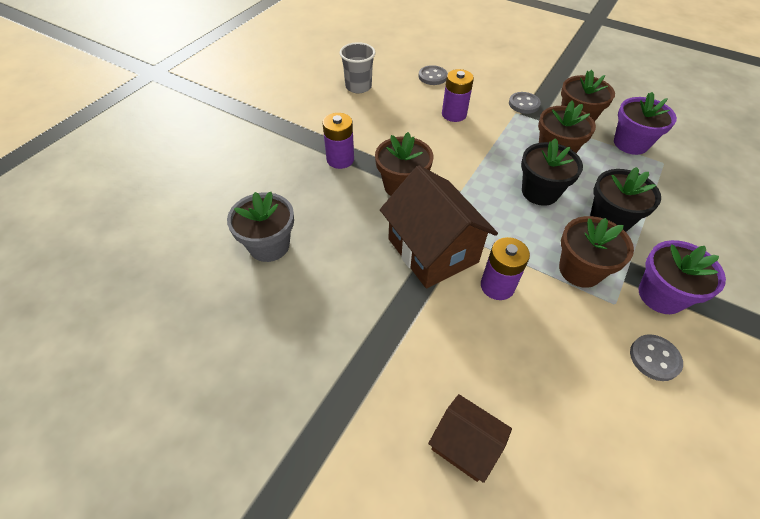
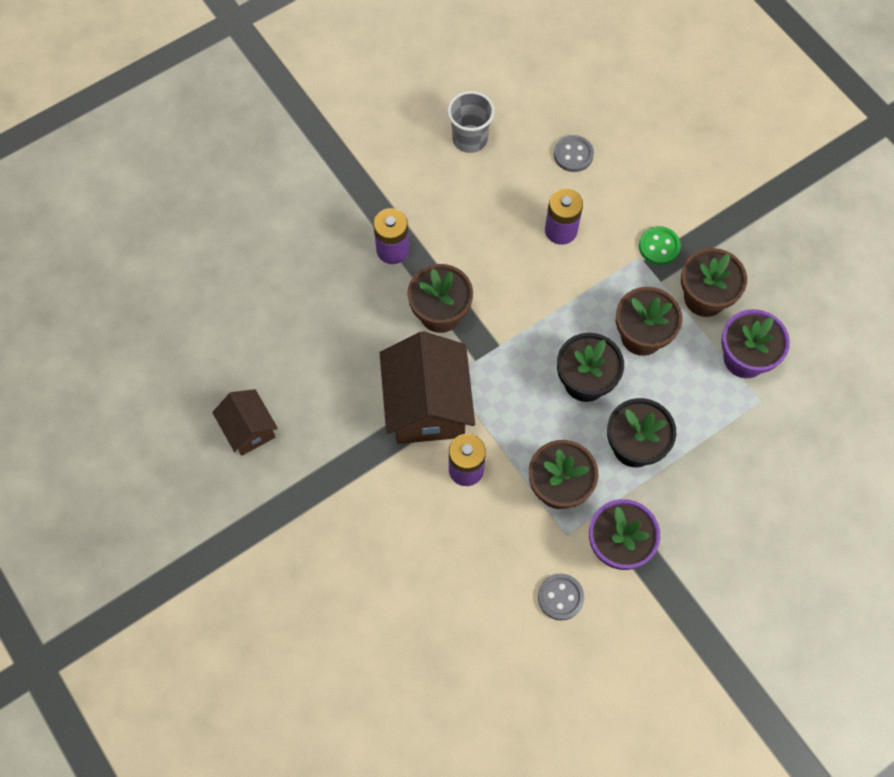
camera: 25 degrees right, 15 degrees up
(269, 245) = (273, 334): grey flower pot -> none
(465, 445) = (350, 591): brown house -> brown house (249, 429)
(524, 104) = (659, 246): grey button -> green button

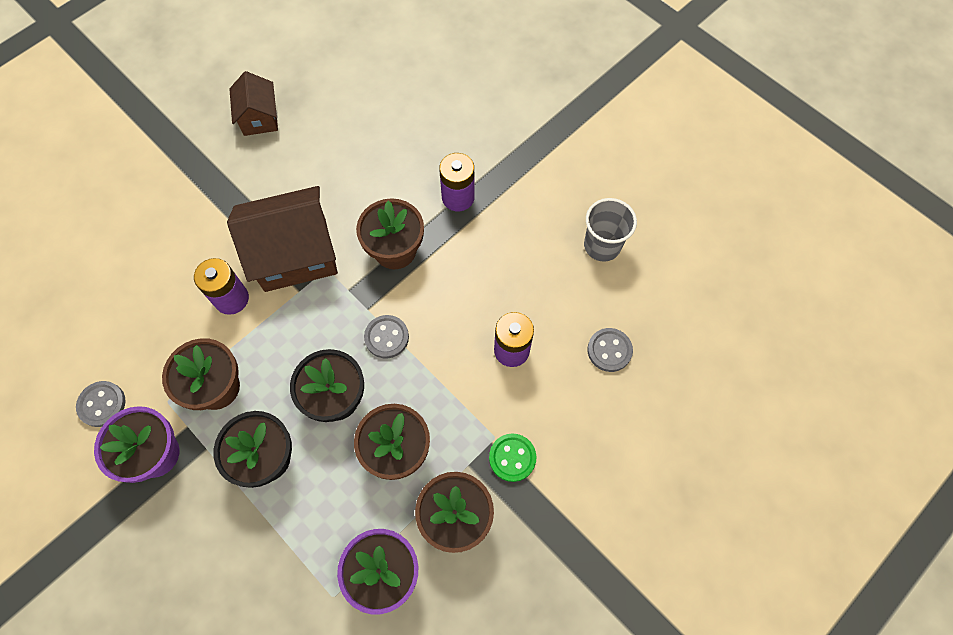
camera: 80 degrees right, 0 degrees up
(249, 429) = (259, 118): brown house -> brown house turned 60 degrees counterclockwise
(531, 332) = (386, 337): none -> grey button

